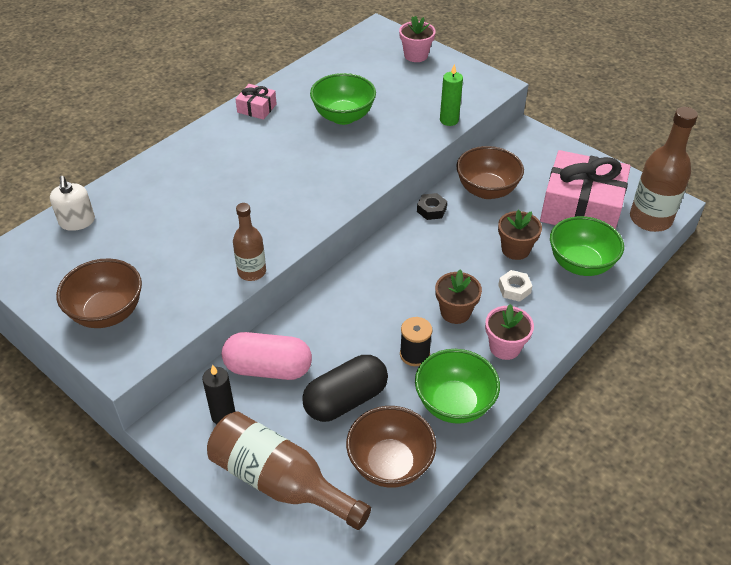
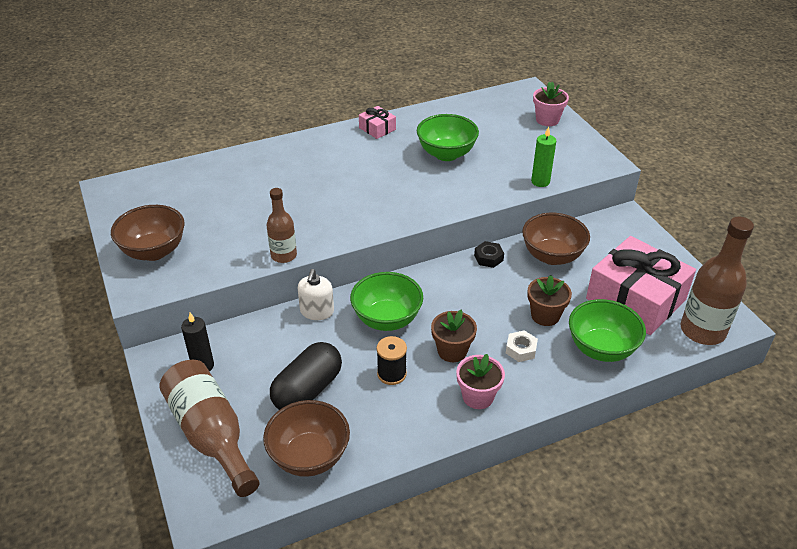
camera: 25 degrees right, 5 degrees down
(77, 221) = (179, 177): white soap dispenser -> white soap dispenser (317, 311)
(268, 368) = (262, 342): pink capsule -> none
(345, 400) = (307, 390): black capsule -> black capsule turned 45 degrees counterclockwise
(454, 404) = (398, 428): green bowl -> green bowl (387, 319)

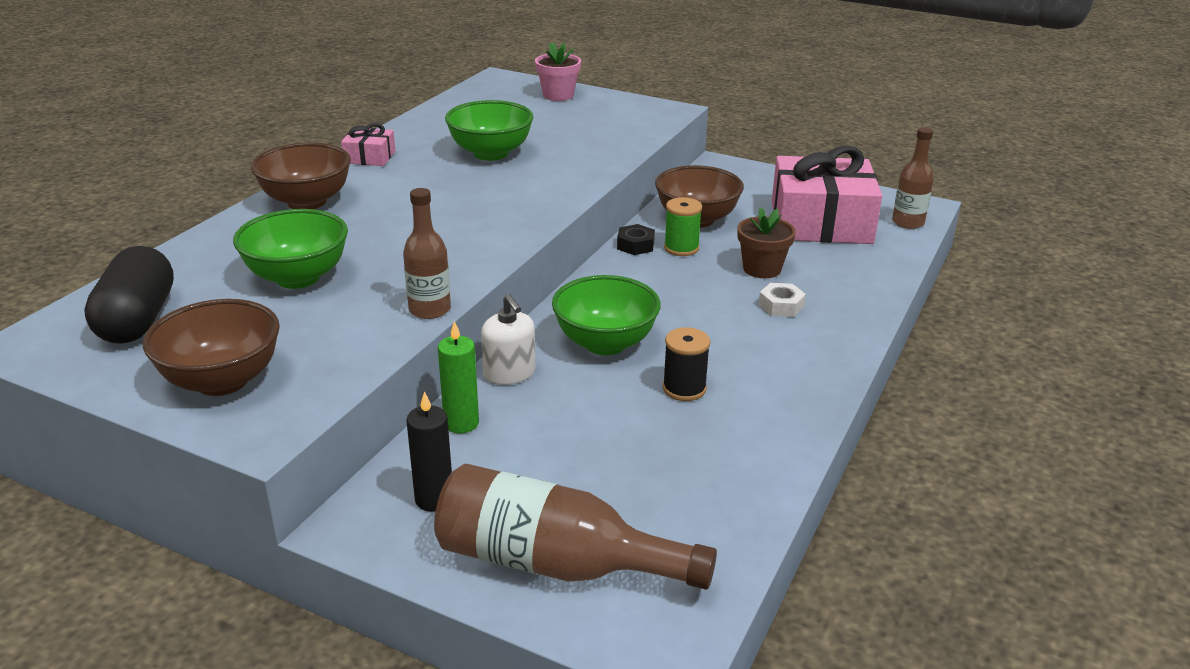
camera: 40 degrees left, 10 degrees down
(307, 390) = (611, 452): black capsule -> black capsule (137, 320)
(309, 456) = (708, 513): brown bowl -> brown bowl (307, 202)
(452, 351) = (717, 338): brown flower pot -> none
(478, 396) = (800, 364): pink flower pot -> none
(514, 274) = (681, 248): none -> green spool
(540, 182) = (628, 144): green candle -> green candle (461, 423)
(601, 349) = (849, 272): green bowl -> green bowl (297, 277)
(702, 331) = (908, 222): brown bottle -> brown bottle, size x0.59

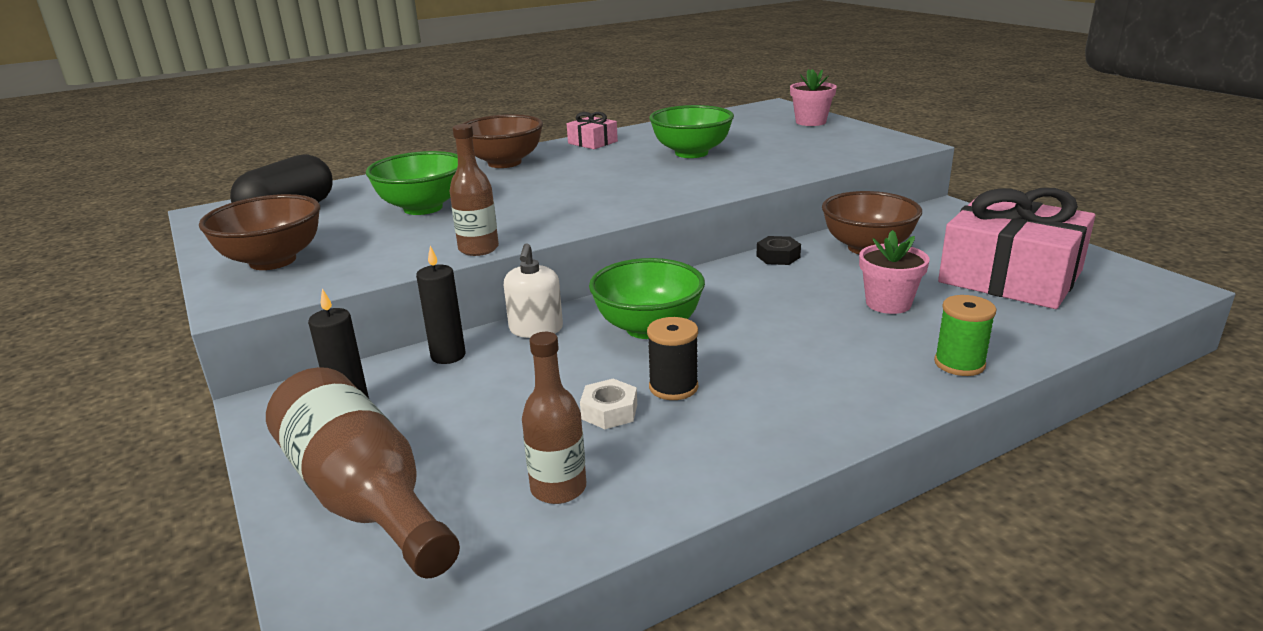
camera: 35 degrees right, 5 degrees down
(461, 423) = (448, 356): green candle -> black candle
(681, 248) = (821, 268): green spool -> green spool (959, 364)
(762, 269) = (888, 303): brown flower pot -> pink flower pot
(781, 306) = (870, 341): white nut -> white nut (609, 411)
(908, 222) = (1129, 298): brown bottle -> brown bottle (558, 488)

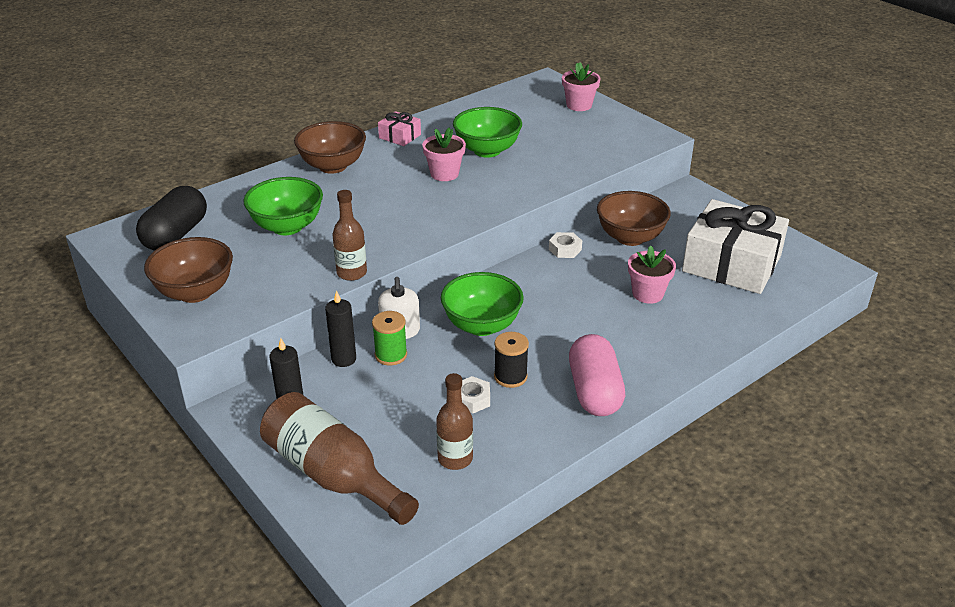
camera: 10 degrees left, 10 degrees up
(633, 170) = (444, 174): none -> pink flower pot
(778, 256) = (565, 249): black nut -> white nut
(797, 412) = (594, 391): none -> pink capsule
(959, 364) = (695, 346): green spool -> green spool (391, 355)
(1010, 276) = (731, 263): pink gift -> white gift

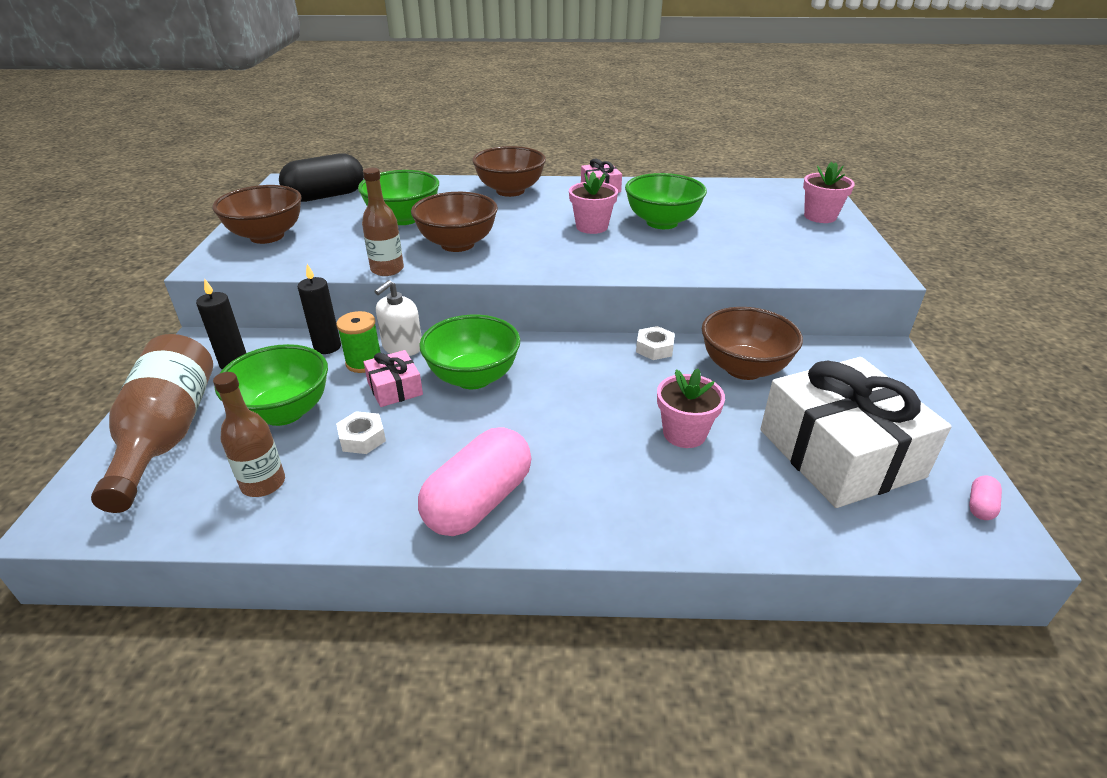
camera: 40 degrees right, 0 degrees up
(370, 230) = (457, 244): none -> brown bowl
(391, 415) = (284, 412): none -> green bowl
(441, 359) = (395, 388): none -> pink gift
(510, 377) = (425, 438): black spool -> none
(814, 259) = (980, 506): none -> pink capsule

